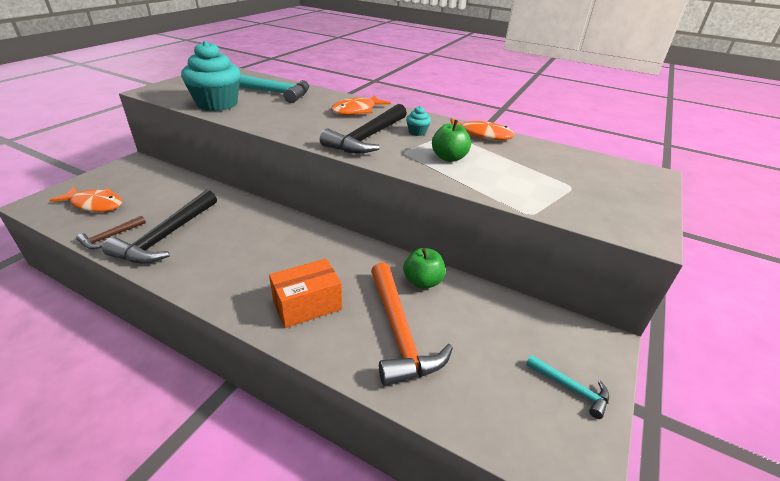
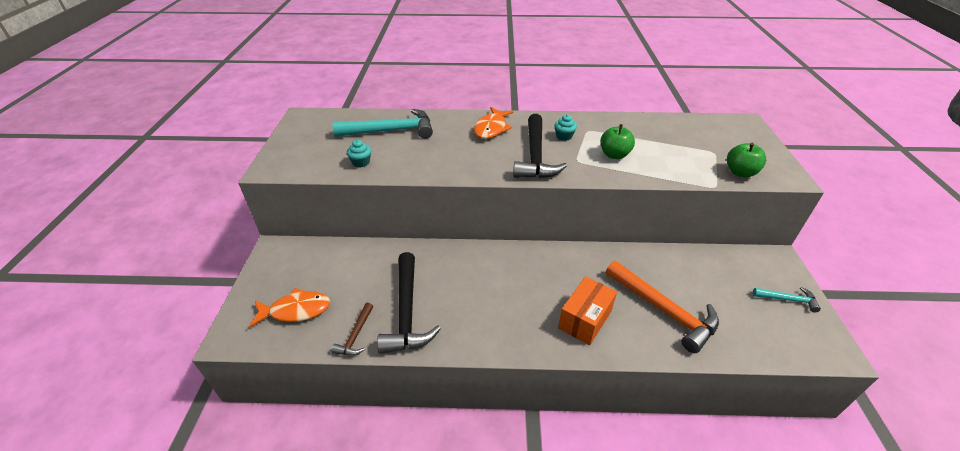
camera: 25 degrees left, 5 degrees up
(217, 104) = (361, 162): turquoise cupcake -> turquoise cupcake, size x0.42
(423, 282) = (640, 263): green apple -> green apple (740, 172)
(481, 135) = (610, 123): orange fish -> none

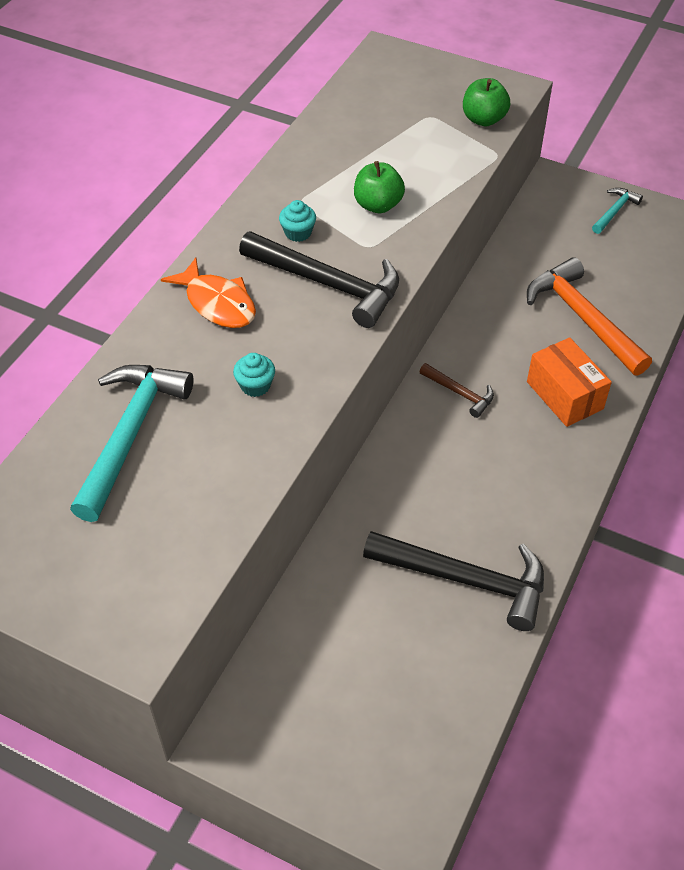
camera: 65 degrees left, 10 degrees up
(296, 310) = (395, 726): orange fish -> none
(356, 335) = (481, 654): brown hammer -> brown hammer (459, 393)
(361, 162) = (206, 502): turquoise cupcake -> turquoise cupcake (255, 385)
(663, 310) = (583, 318): orange hammer -> orange hammer turned 105 degrees counterclockwise

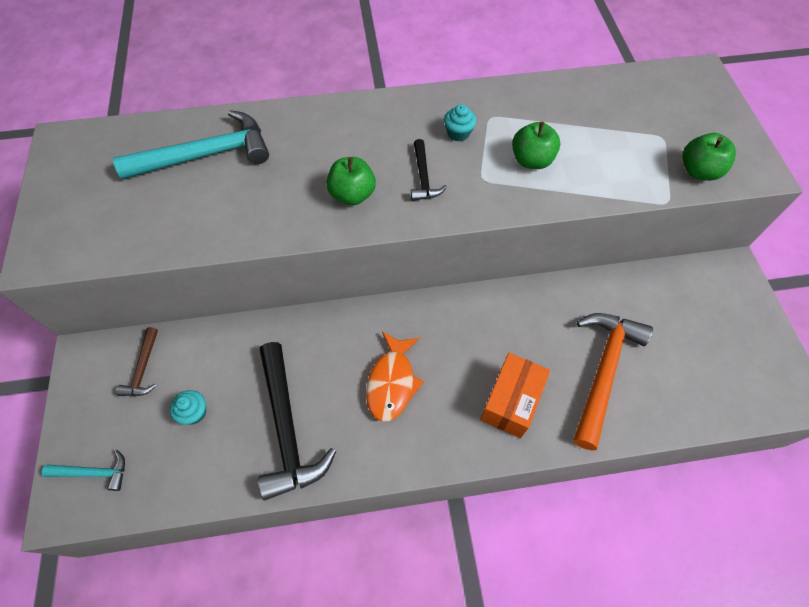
camera: 55 degrees right, 10 degrees up
(217, 303) = (353, 130): orange fish -> orange fish (392, 382)
(255, 385) = (294, 192): turquoise cupcake -> turquoise cupcake (194, 412)
(301, 344) = (352, 195): none -> green apple
(328, 284) = (423, 177): black hammer -> black hammer, size x0.50
(459, 393) = (454, 328): brown hammer -> brown hammer (143, 369)
(615, 211) = (746, 331): turquoise hammer -> turquoise hammer (93, 473)

